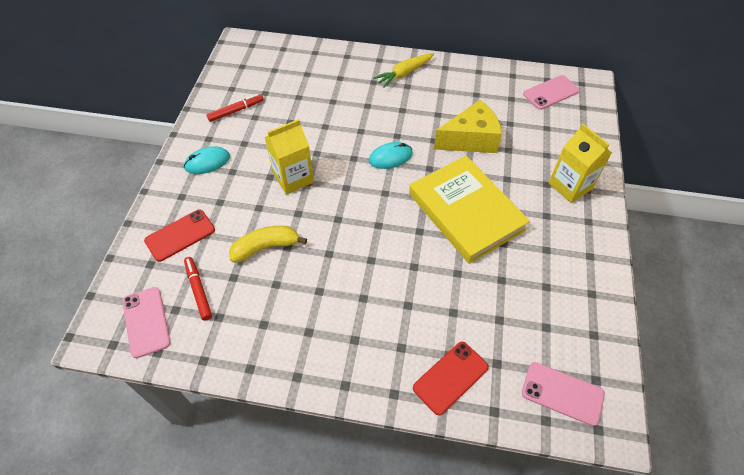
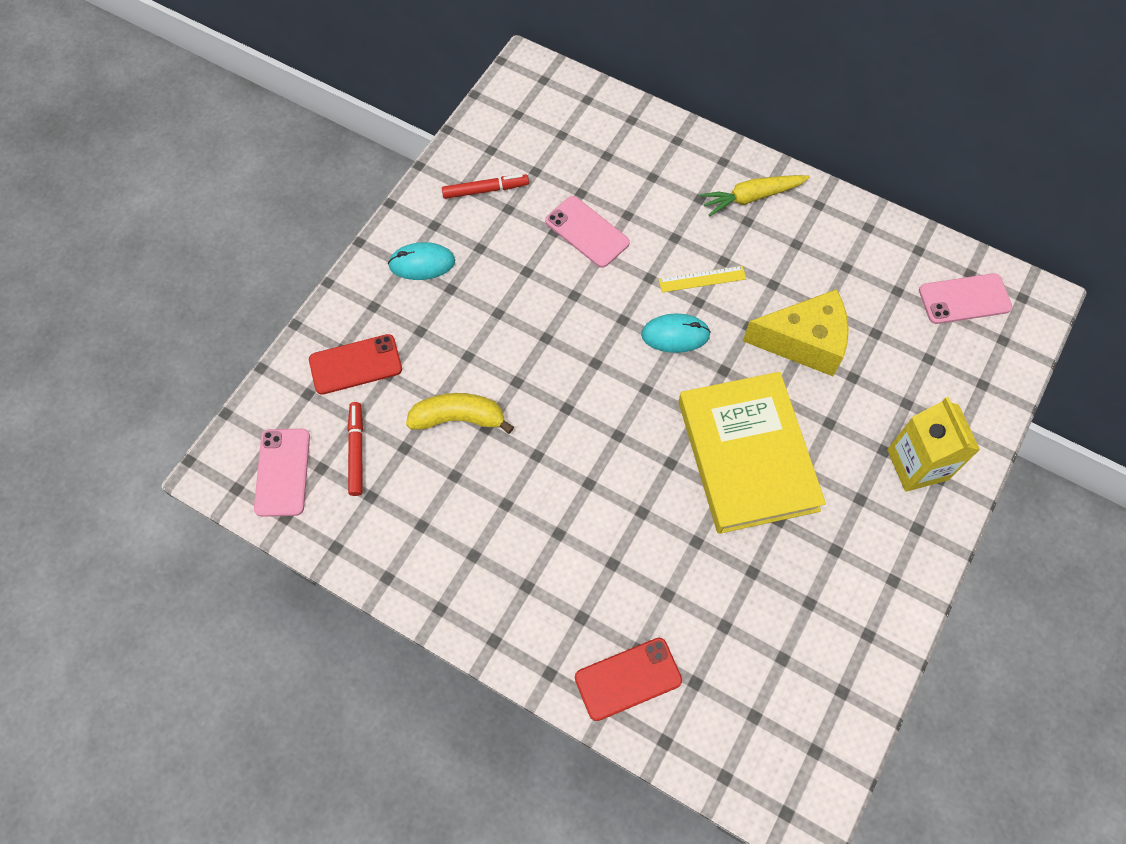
camera: 20 degrees right, 10 degrees up
(293, 178) = (528, 325): yellow carton -> none
(394, 123) = (702, 279): none -> yellow ruler
(562, 393) = (762, 752): pink phone -> pink phone (587, 232)

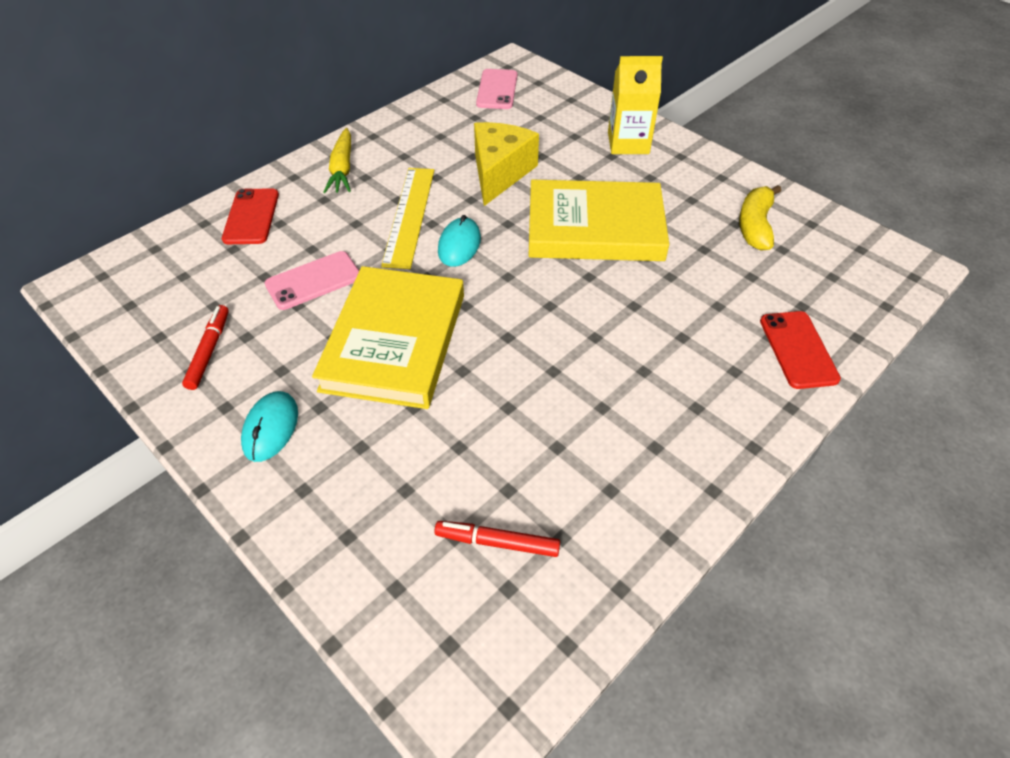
camera: 75 degrees left, 15 degrees down
(282, 472) = (501, 638): pink phone -> none
(355, 364) = (377, 523): red phone -> red phone (251, 217)
(458, 418) = (488, 430): yellow banana -> yellow banana (755, 226)
(534, 319) = (394, 341): none -> yellow book
(702, 279) = (409, 216): yellow ruler -> yellow ruler, size x1.84

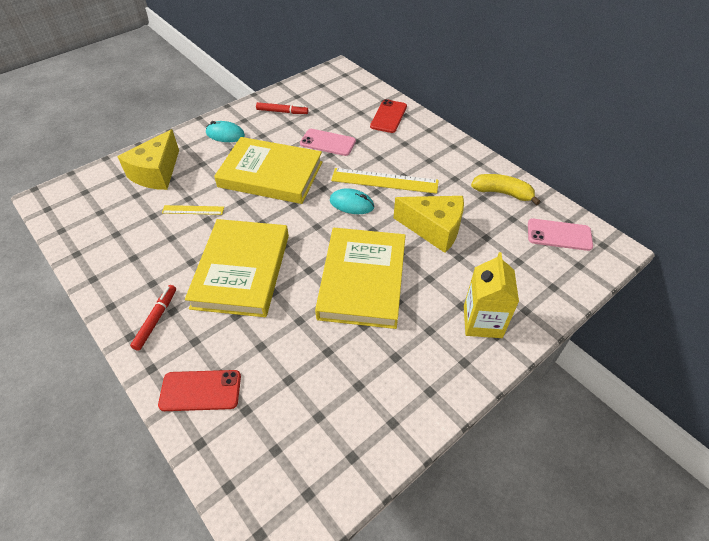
camera: 95 degrees right, 0 degrees up
(251, 217) = (388, 116): red phone -> red phone turned 75 degrees counterclockwise
(313, 281) = (328, 142): pink phone -> pink phone turned 45 degrees counterclockwise
(342, 169) = (438, 150): yellow carrot -> none
(388, 518) = (156, 173): none -> yellow cheese
(488, 431) = (193, 210): none -> yellow ruler
(497, 542) = (125, 209): red marker -> red marker (156, 319)
(606, 343) = (241, 270): none -> yellow book
(755, 226) = (353, 401): yellow banana -> yellow banana (502, 193)

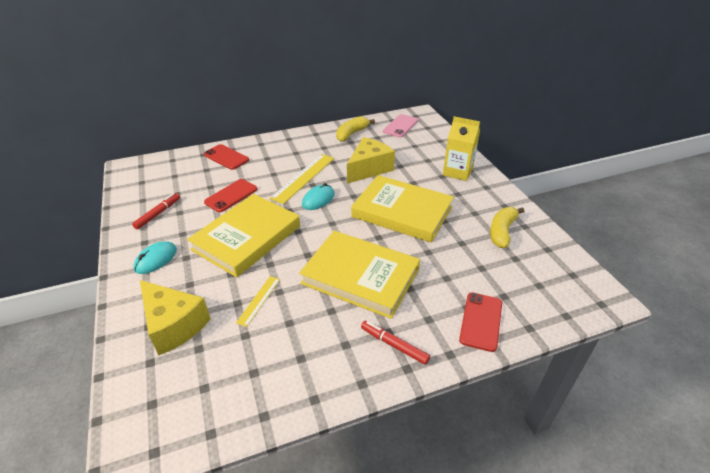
camera: 70 degrees left, 10 degrees down
(328, 142) = (231, 196): pink phone -> red phone
(368, 394) = (502, 231): none -> yellow banana

